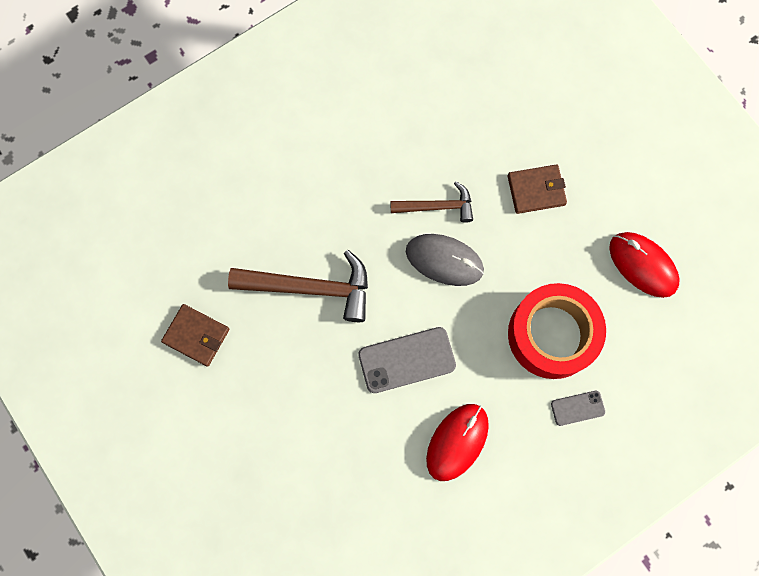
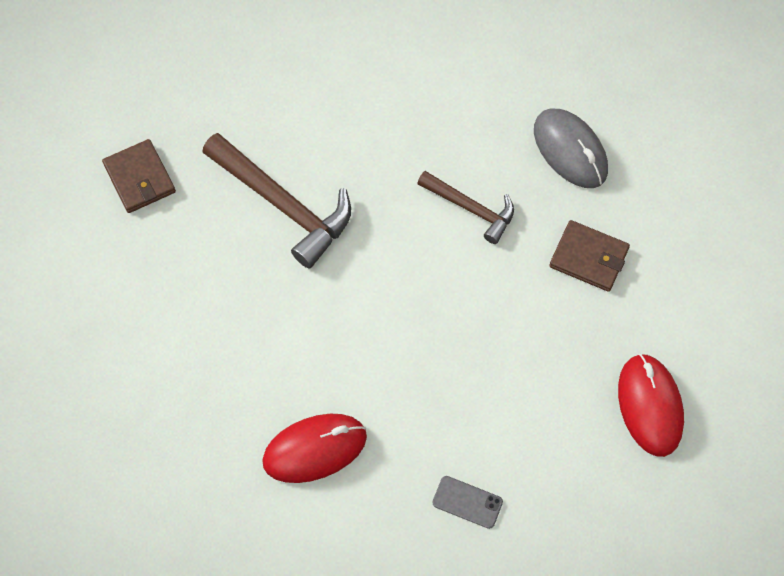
camera: 35 degrees right, 10 degrees down
(407, 360) = (325, 335): grey phone -> none
(444, 260) = (438, 265): grey mouse -> grey mouse (570, 150)
(552, 334) = (496, 410): red tape -> none

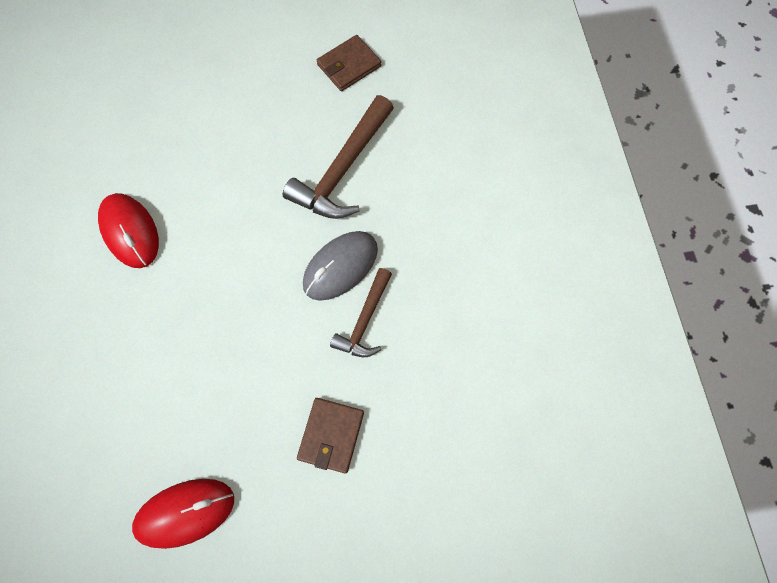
camera: 80 degrees right, 5 degrees up
(467, 502) = (88, 358): grey phone -> none
(570, 150) = (443, 403): grey mouse -> grey mouse (340, 267)

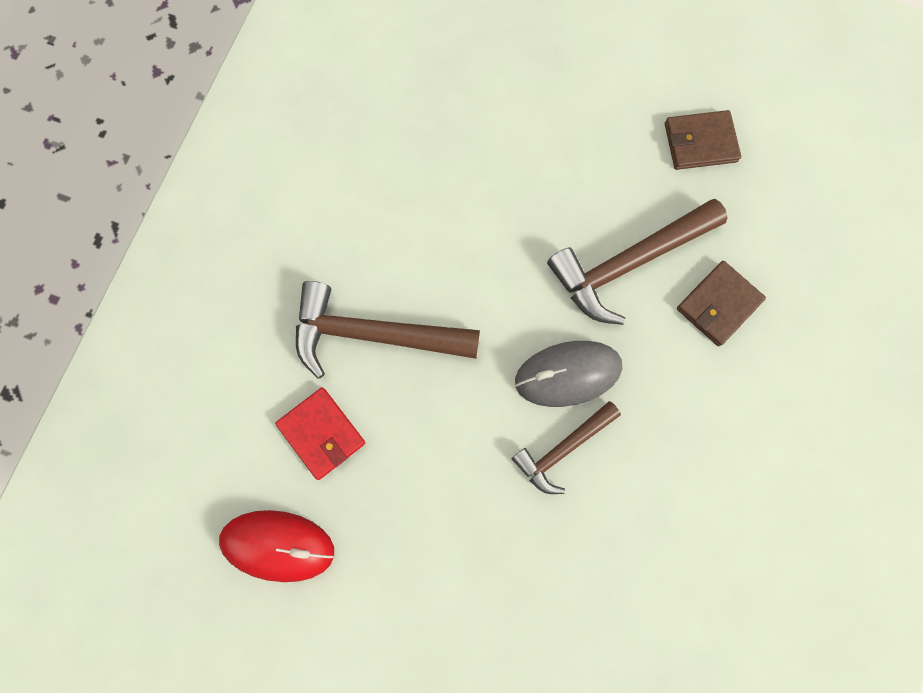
camera: 30 degrees right, 5 degrees up
(130, 232) = (367, 213): red mouse -> none
(177, 409) = (321, 433): none -> red wallet
(180, 316) = (373, 335): none -> brown hammer
(331, 435) = (462, 553): brown wallet -> brown wallet (718, 305)

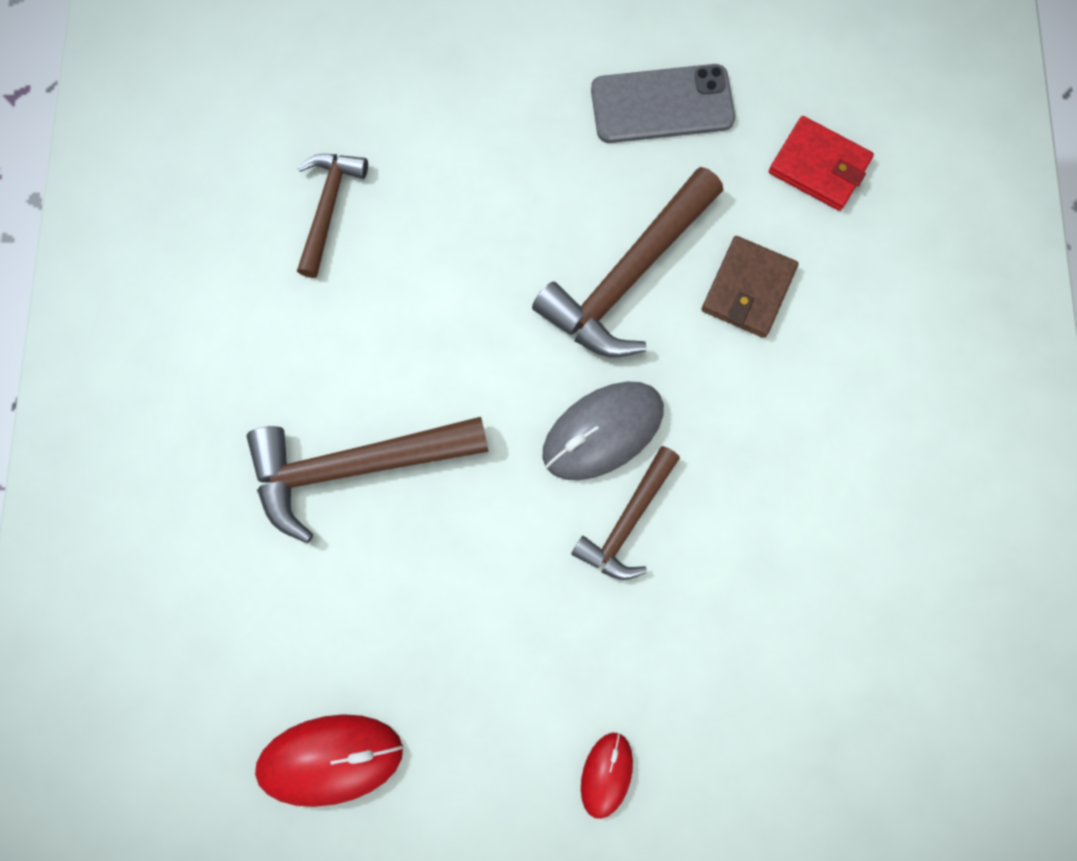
camera: 20 degrees left, 0 degrees up
(321, 433) = (335, 607): red wallet -> red wallet (819, 166)
(422, 137) = (328, 208): none -> brown hammer
(478, 636) = (606, 774): none -> red mouse
(700, 142) = (662, 104): brown wallet -> grey phone

